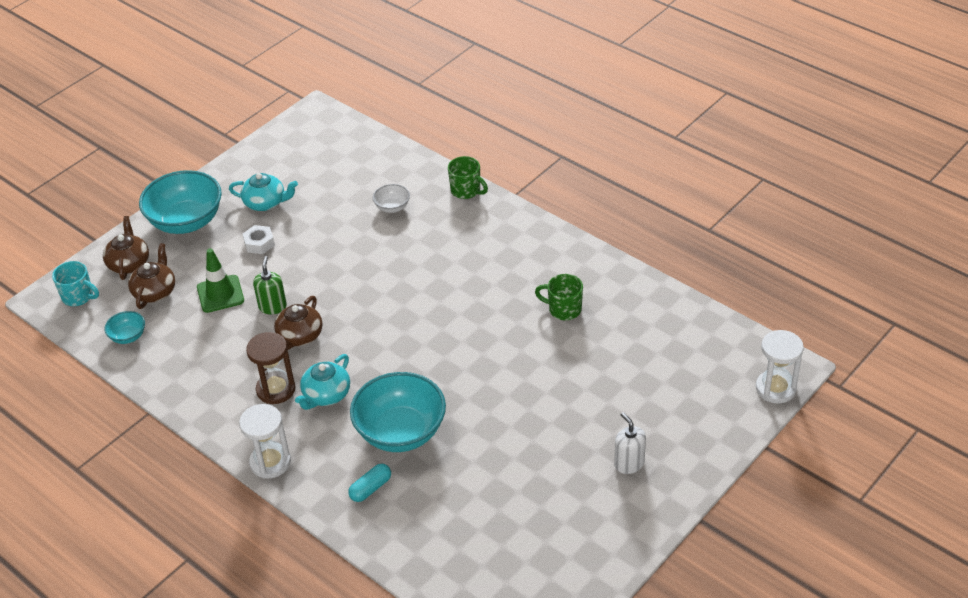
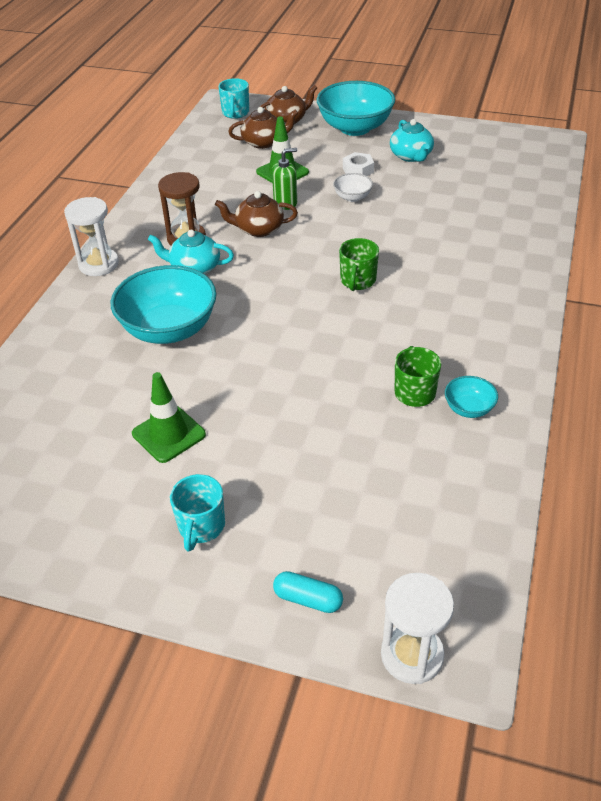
camera: 65 degrees right, 0 degrees up
(128, 336) = (206, 148): turquoise bowl -> turquoise bowl (468, 408)
(370, 488) = (89, 333): turquoise capsule -> turquoise capsule (308, 599)
(392, 207) = (469, 225): white bowl -> white bowl (352, 197)
(466, 190) = (537, 262): green mug -> green mug (358, 281)
(527, 461) = (169, 434): none -> green traffic cone
(629, 463) = (201, 527): white soap dispenser -> turquoise mug

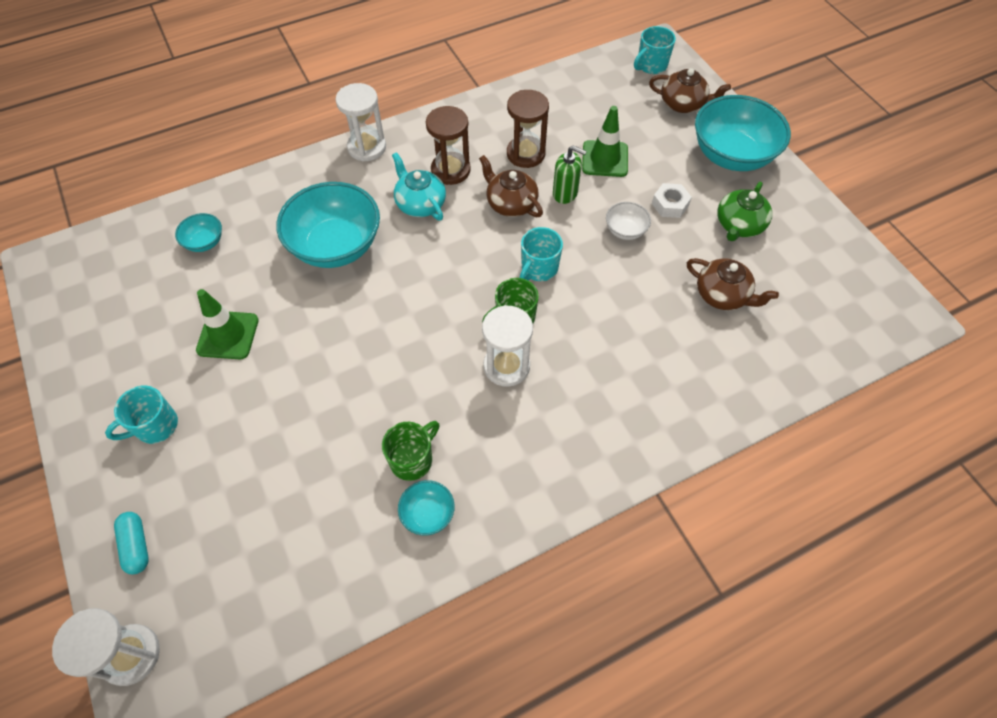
camera: 45 degrees right, 15 degrees up
(51, 400) = (205, 242): none -> turquoise bowl
(226, 199) = (525, 154): none -> brown hourglass
(264, 142) = (632, 115): brown teapot -> brown teapot (722, 295)
(331, 248) = (539, 268): none -> turquoise mug
(392, 306) = (506, 366): none -> white hourglass
(411, 156) = (738, 225): turquoise teapot -> green teapot

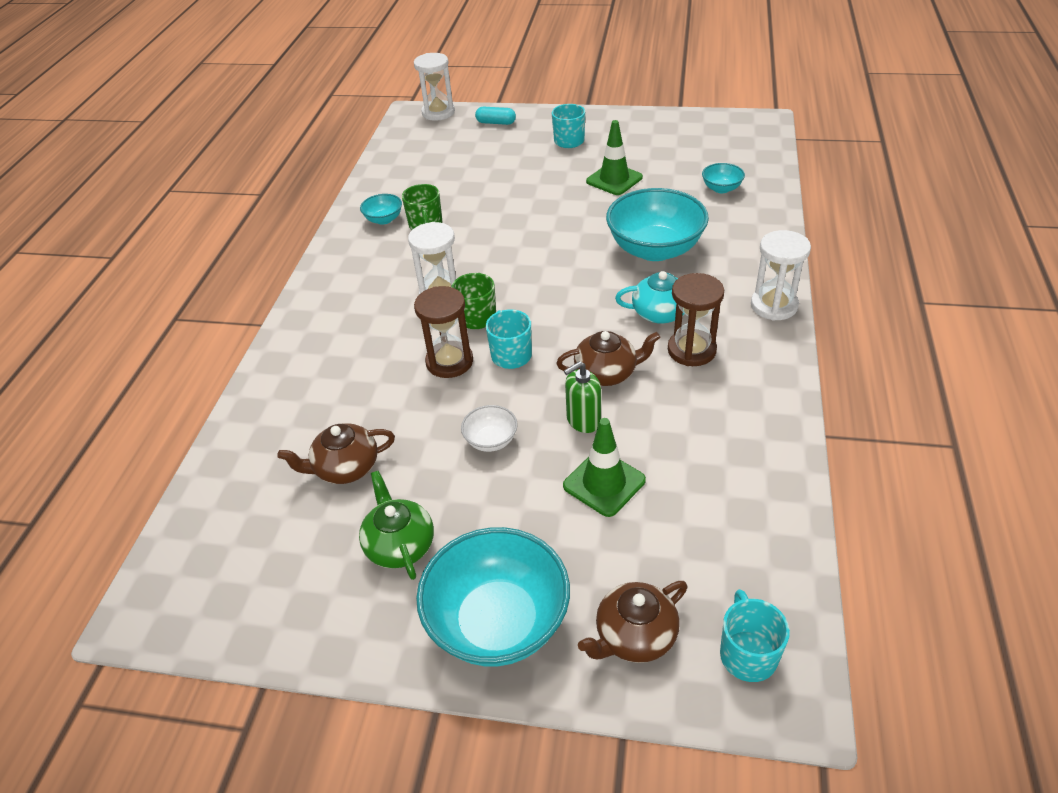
camera: 130 degrees right, 15 degrees down
(525, 154) = (669, 418): brown hourglass -> brown hourglass (449, 362)
(670, 205) = (486, 500): white nut -> none

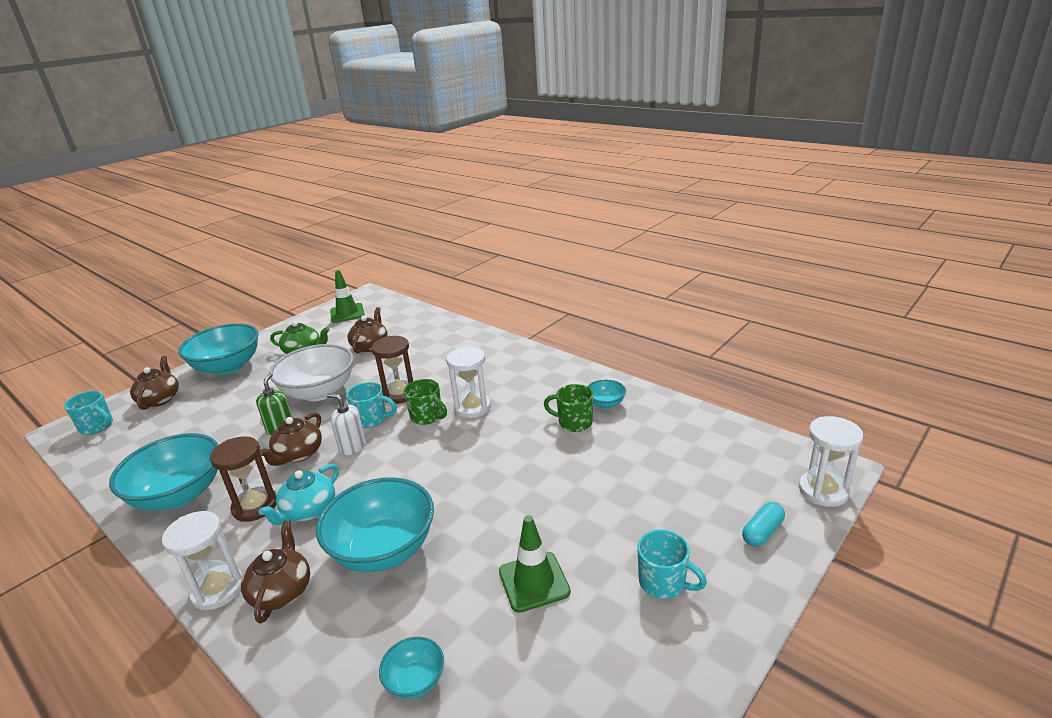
camera: 120 degrees right, 15 degrees down
(491, 440) = (319, 392): white bowl -> white bowl, size x2.18
(563, 341) = (352, 447): none -> white soap dispenser
(604, 483) = (234, 420): green traffic cone -> green traffic cone (347, 313)
(737, 273) = (282, 591): none -> brown teapot
(737, 419) = (179, 495): none -> turquoise bowl

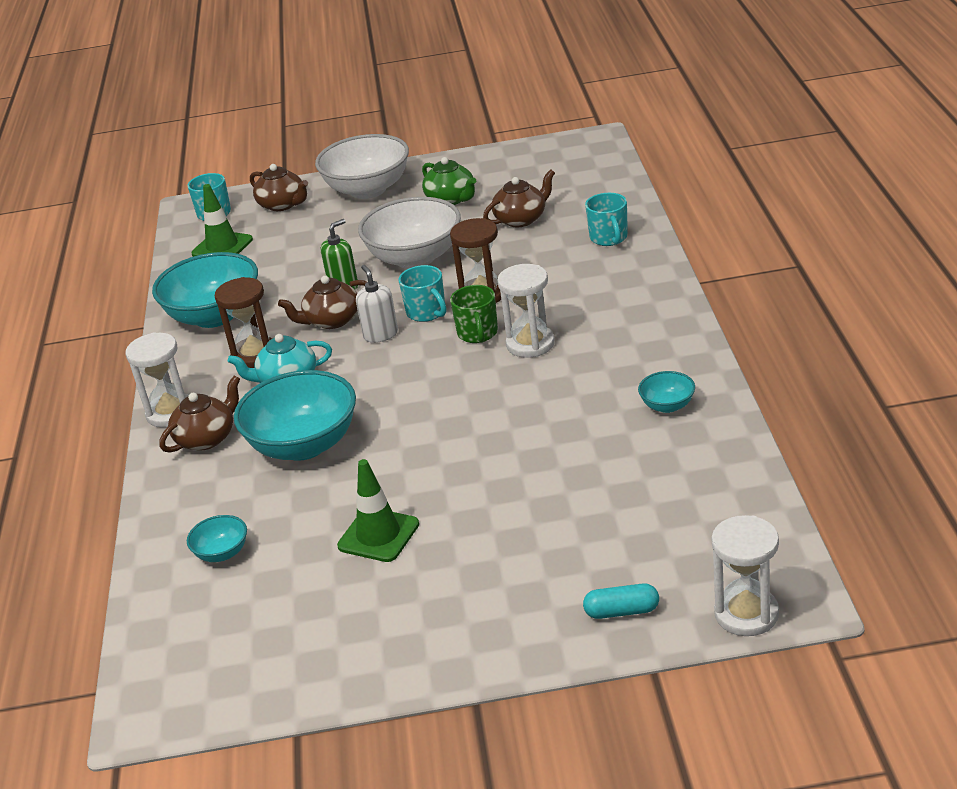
camera: 45 degrees right, 5 degrees up
(160, 399) = (282, 204): brown teapot -> brown teapot turned 90 degrees clockwise
(228, 367) = (368, 189): turquoise bowl -> white bowl
(347, 313) = (546, 161): green traffic cone -> green traffic cone (222, 247)
(574, 422) = (605, 410): green mug -> none
(663, 582) = (474, 597): turquoise mug -> turquoise mug (609, 238)

